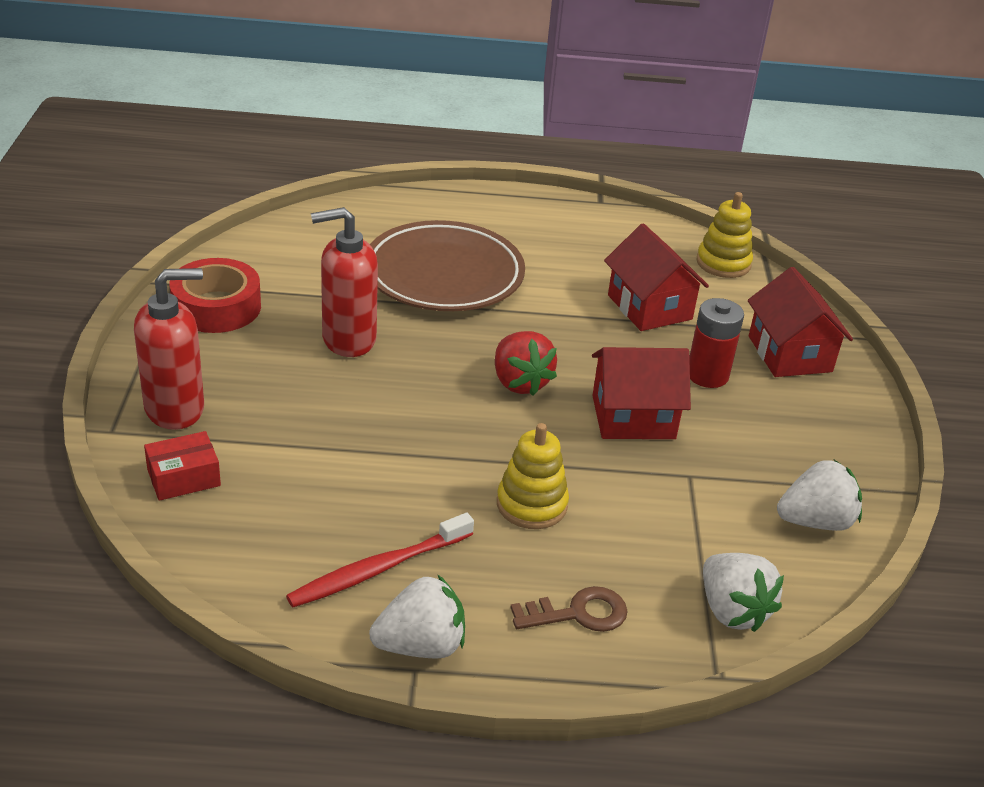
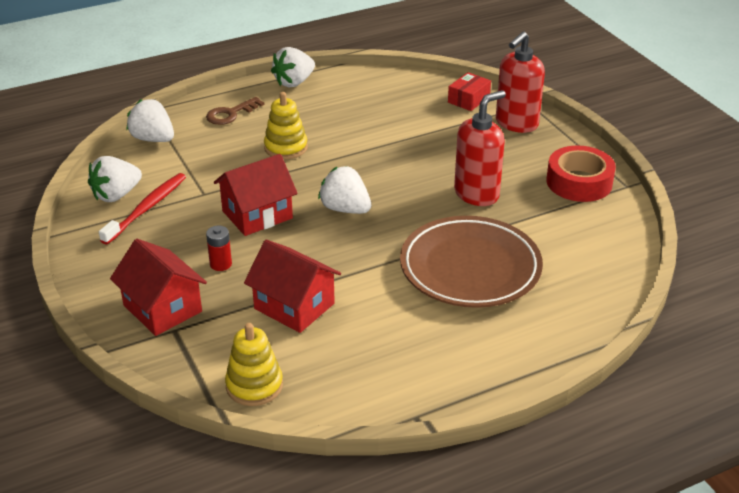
camera: 155 degrees right, 0 degrees up
(377, 569) = (338, 98): red toothbrush -> red toothbrush (147, 208)
(520, 382) = (345, 209): red strawberry -> white strawberry
(707, 375) = (221, 264): red battery -> red battery, size x0.64

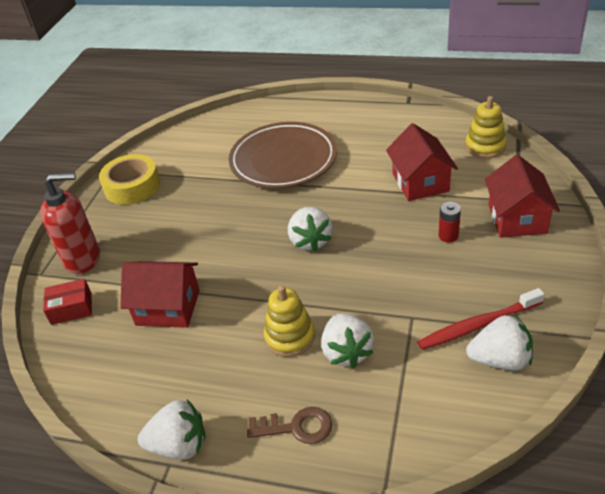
camera: 135 degrees left, 5 degrees up
(153, 139) = (413, 433): white strawberry -> white strawberry (346, 352)
(257, 214) = (383, 269): red house -> red house (168, 307)
(477, 194) = (206, 209): red soap dispenser -> none
(579, 182) = (132, 186): red tape -> yellow tape

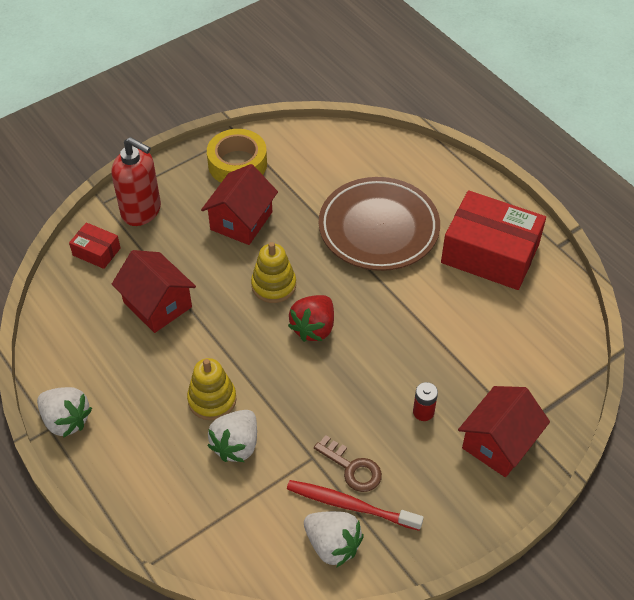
camera: 35 degrees right, 10 degrees up
(296, 427) = (146, 472): brown key -> brown key (352, 468)
(310, 241) = (313, 328): white strawberry -> red strawberry
(373, 130) = (490, 253): none -> red box
(420, 182) = (464, 342): red house -> red house (241, 221)
(485, 146) = (566, 350): yellow stacking toy -> yellow stacking toy (273, 285)

